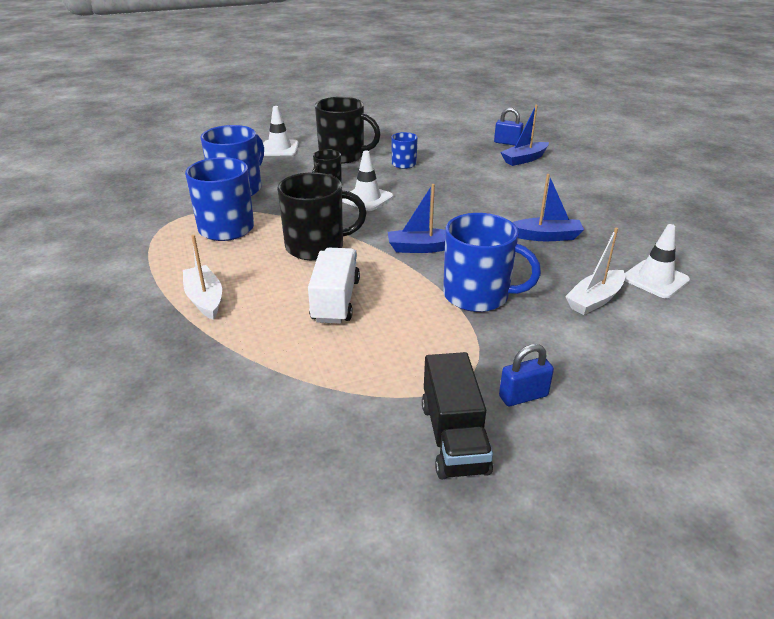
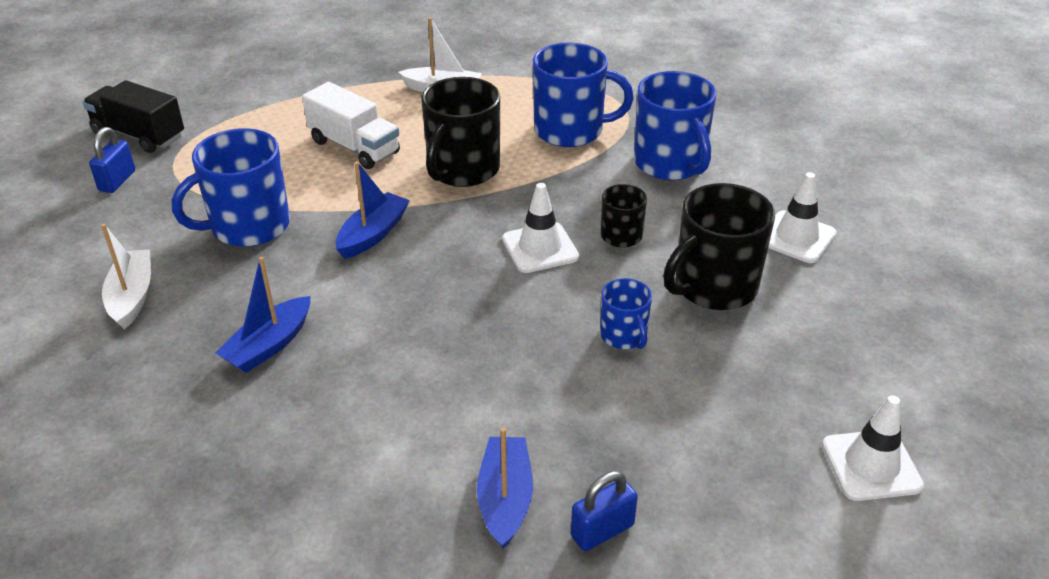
camera: 125 degrees right, 5 degrees up
(655, 279) = (84, 371): white traffic cone -> white traffic cone (871, 465)

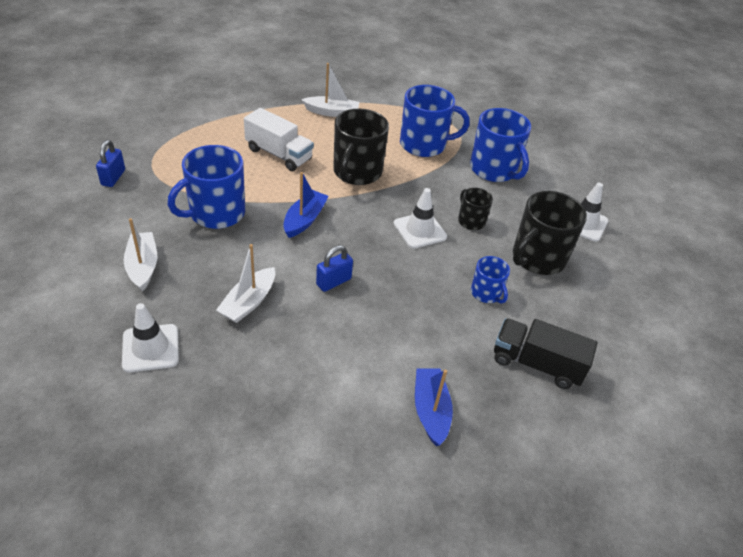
camera: 10 degrees left, 5 degrees up
(139, 135) = (122, 142): black truck -> black truck (536, 364)
(269, 345) = (249, 302): blue boat -> white boat
(602, 531) = (497, 431): blue padlock -> blue padlock (333, 282)
(871, 465) = (656, 381): white traffic cone -> white traffic cone (150, 348)

